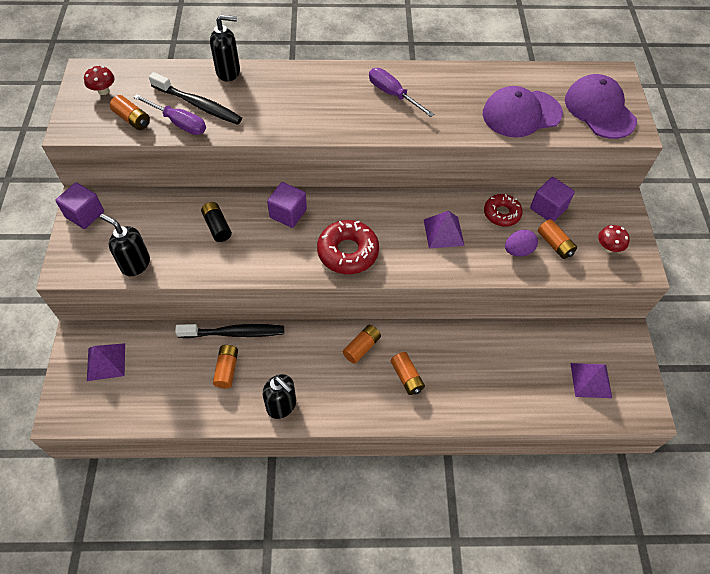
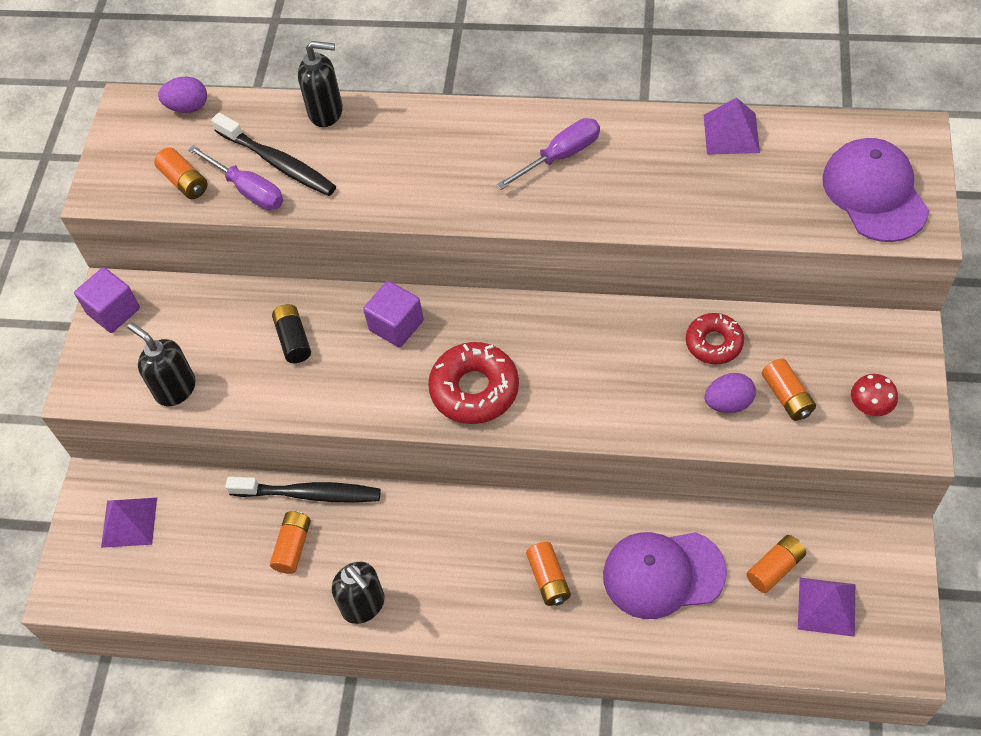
camera: 15 degrees right, 0 degrees up
(103, 91) = (149, 136): red mushroom -> none
(130, 72) = (188, 107): none -> purple egg
(361, 347) = (489, 529): orange battery -> orange battery (775, 568)
(393, 94) = (560, 156): purple screwdriver -> purple screwdriver turned 90 degrees clockwise
(443, 232) = (620, 367): purple pyramid -> purple pyramid (731, 133)
(521, 114) = (750, 195): purple cap -> purple cap (663, 574)
(548, 208) = (787, 338): purple cube -> none

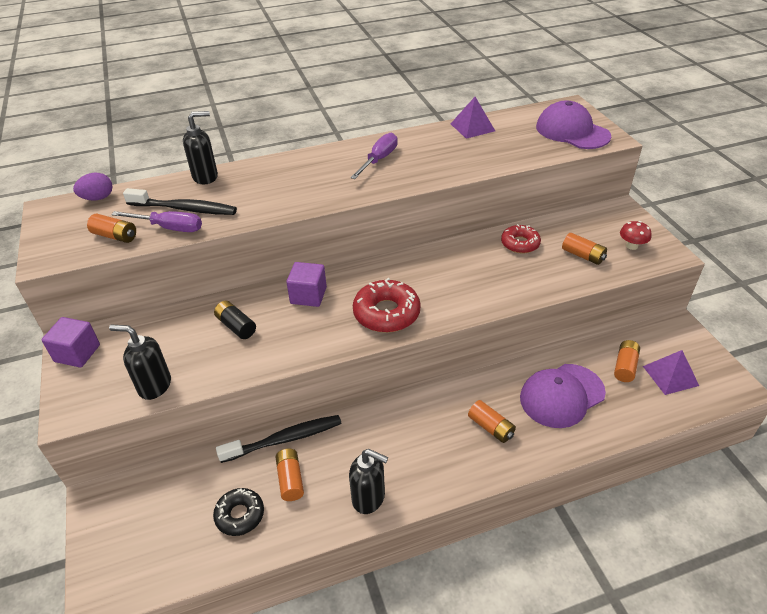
camera: 30 degrees left, 15 degrees down
(129, 522) = (140, 515): purple pyramid -> none
(224, 565) = (240, 515): none -> black donut
(728, 403) = (552, 269): purple egg -> none

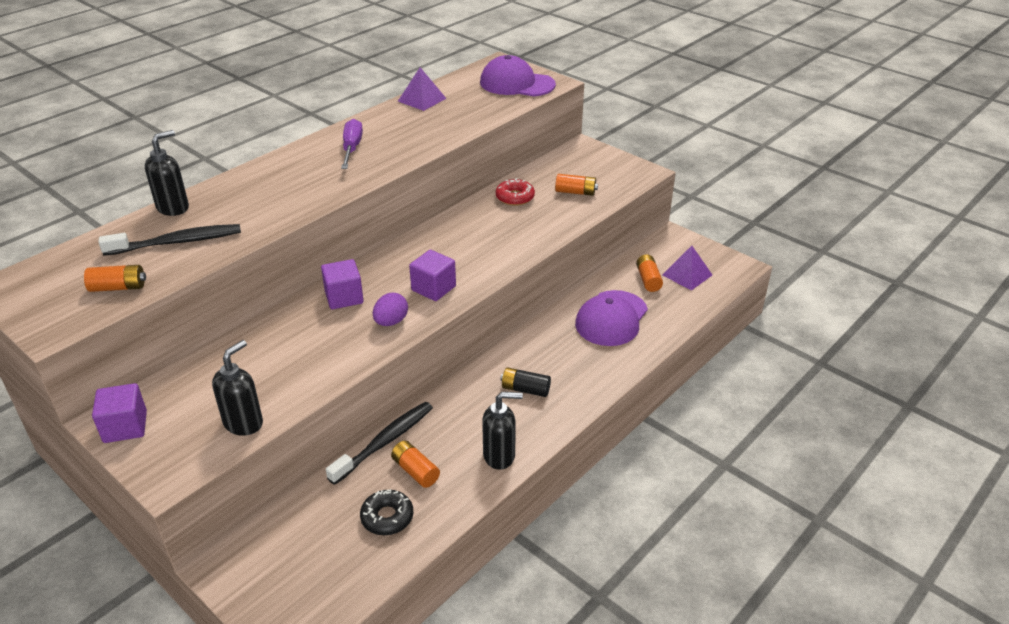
camera: 30 degrees left, 5 degrees down
(98, 198) = (58, 260): purple egg -> purple egg (391, 322)
(154, 386) = (243, 423): black soap dispenser -> black soap dispenser turned 135 degrees clockwise
(169, 228) = (176, 263): purple screwdriver -> none
(236, 326) = (289, 346): black battery -> black battery (525, 389)
(386, 313) = (433, 288): red donut -> purple cube
(491, 427) = (568, 363): orange battery -> none
(632, 246) = (610, 173): red mushroom -> none

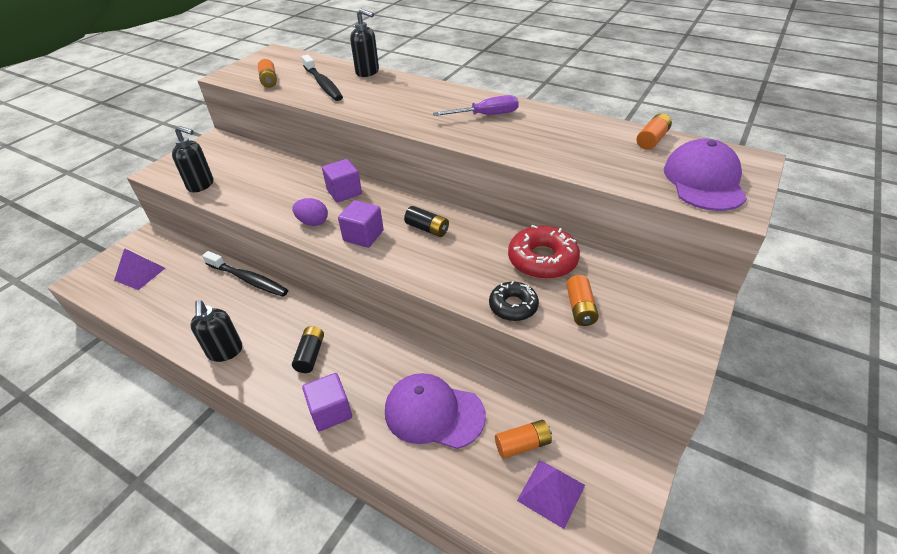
camera: 80 degrees right, 5 degrees up
(125, 427) = (207, 146): purple cube -> purple cube (331, 411)
(387, 517) = (170, 298): black donut -> black donut (513, 306)
(415, 471) = (215, 303): orange battery -> orange battery (652, 140)
(422, 99) = (609, 130): purple pyramid -> purple pyramid (140, 274)
(442, 249) = (427, 229): none -> black battery
(515, 197) = (542, 260): red donut -> red donut, size x1.55

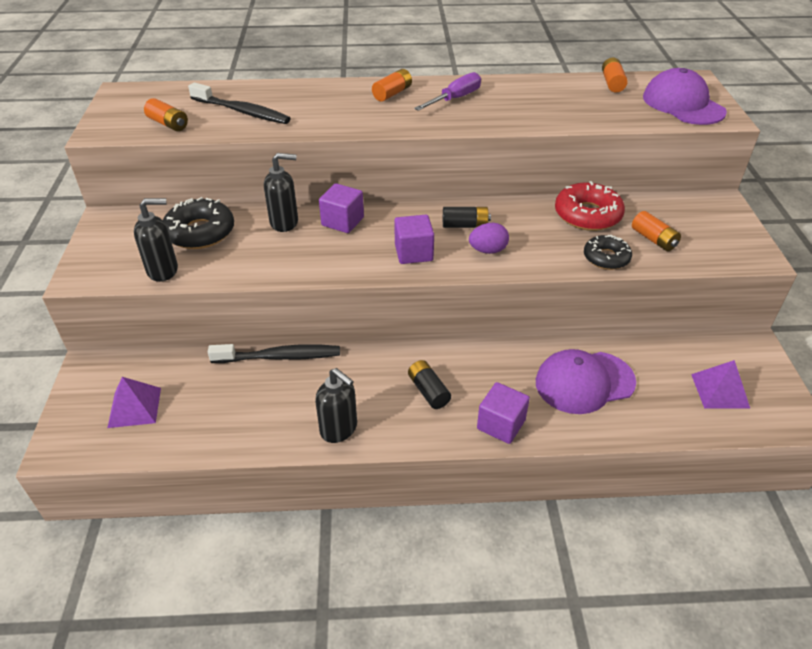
camera: 35 degrees left, 0 degrees up
(251, 167) = (200, 232): none -> black donut
(313, 222) = (347, 260): purple egg -> purple egg (488, 250)
(368, 72) = (275, 87): black soap dispenser -> black soap dispenser (284, 222)
(522, 444) = (669, 370): orange battery -> orange battery (392, 93)

